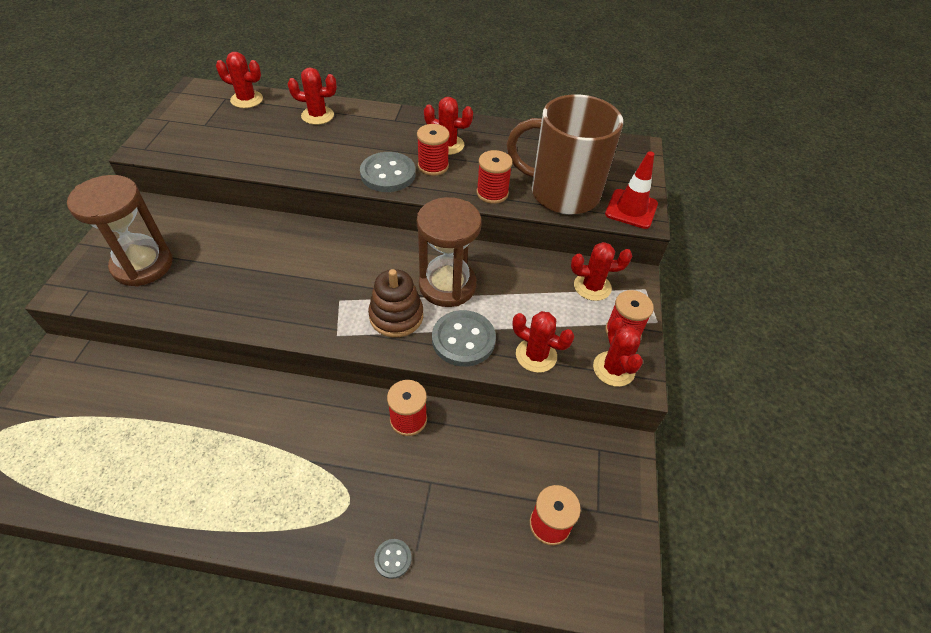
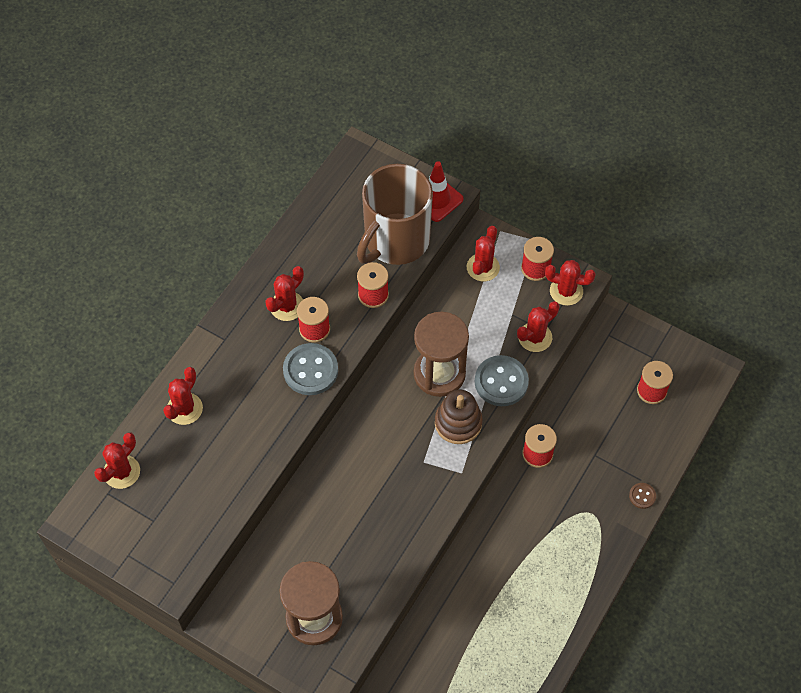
camera: 65 degrees left, 10 degrees up
(393, 559) = (642, 496): grey button -> brown button

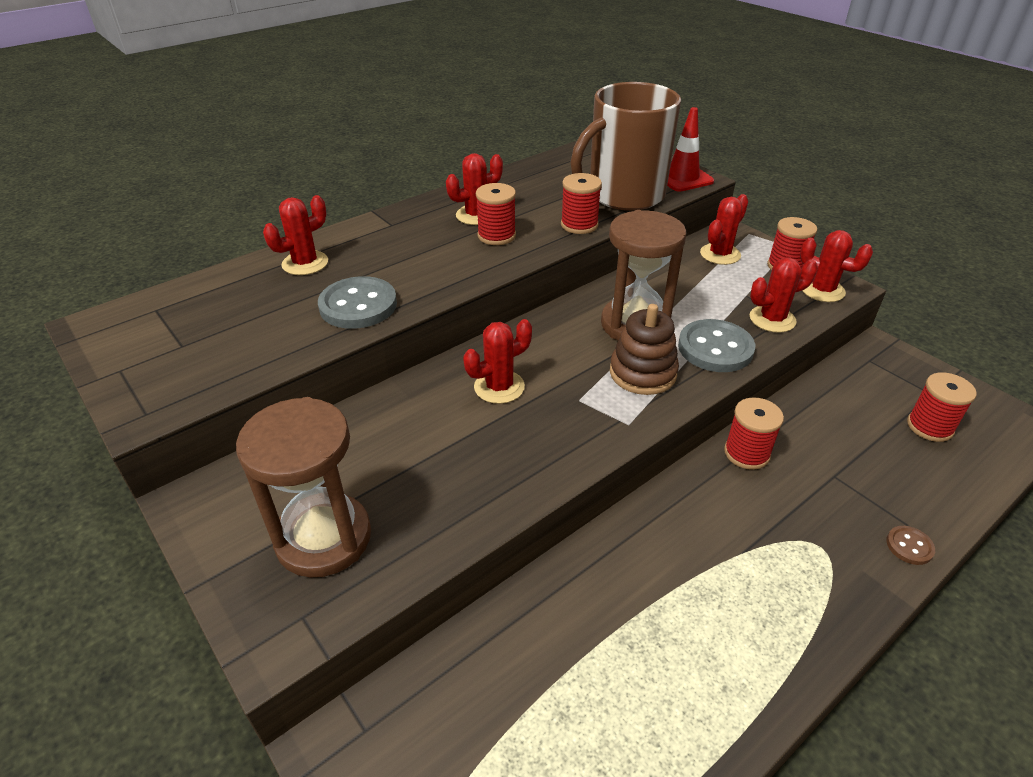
camera: 20 degrees right, 20 degrees down
(121, 472) = (188, 296): red cactus -> red cactus (499, 387)
(310, 370) = (471, 264): grey button -> grey button (358, 305)

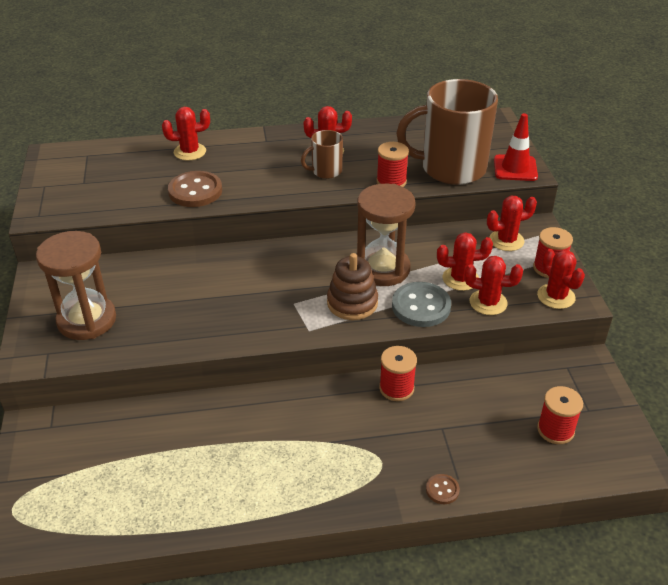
camera: 30 degrees right, 0 degrees up
(358, 305) = (195, 191): grey button -> brown button
(496, 236) = (325, 171): red spool -> brown mug
(499, 387) = (253, 276): red cactus -> red cactus (460, 279)

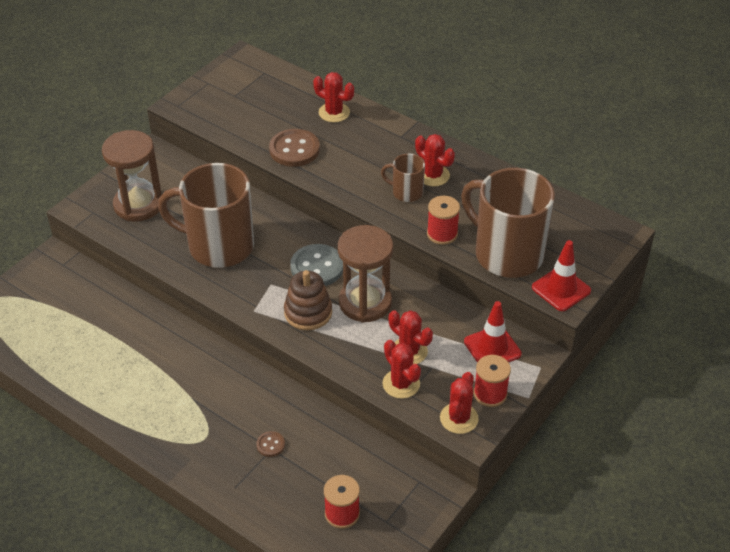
camera: 45 degrees right, 5 degrees up
(209, 305) = (218, 246): none -> brown mug
(396, 388) = (281, 399): red spool -> none
(421, 306) = (350, 350): grey button -> grey button (317, 267)
(442, 490) = (215, 485): brown button -> brown button (270, 445)
(506, 240) = (492, 348): red cactus -> red traffic cone

